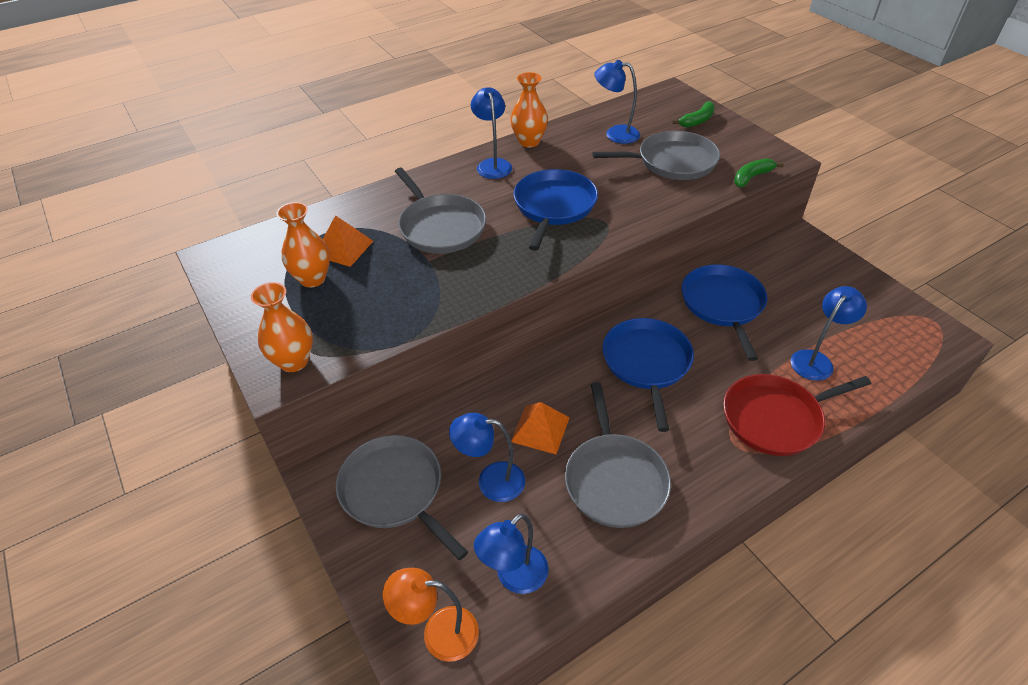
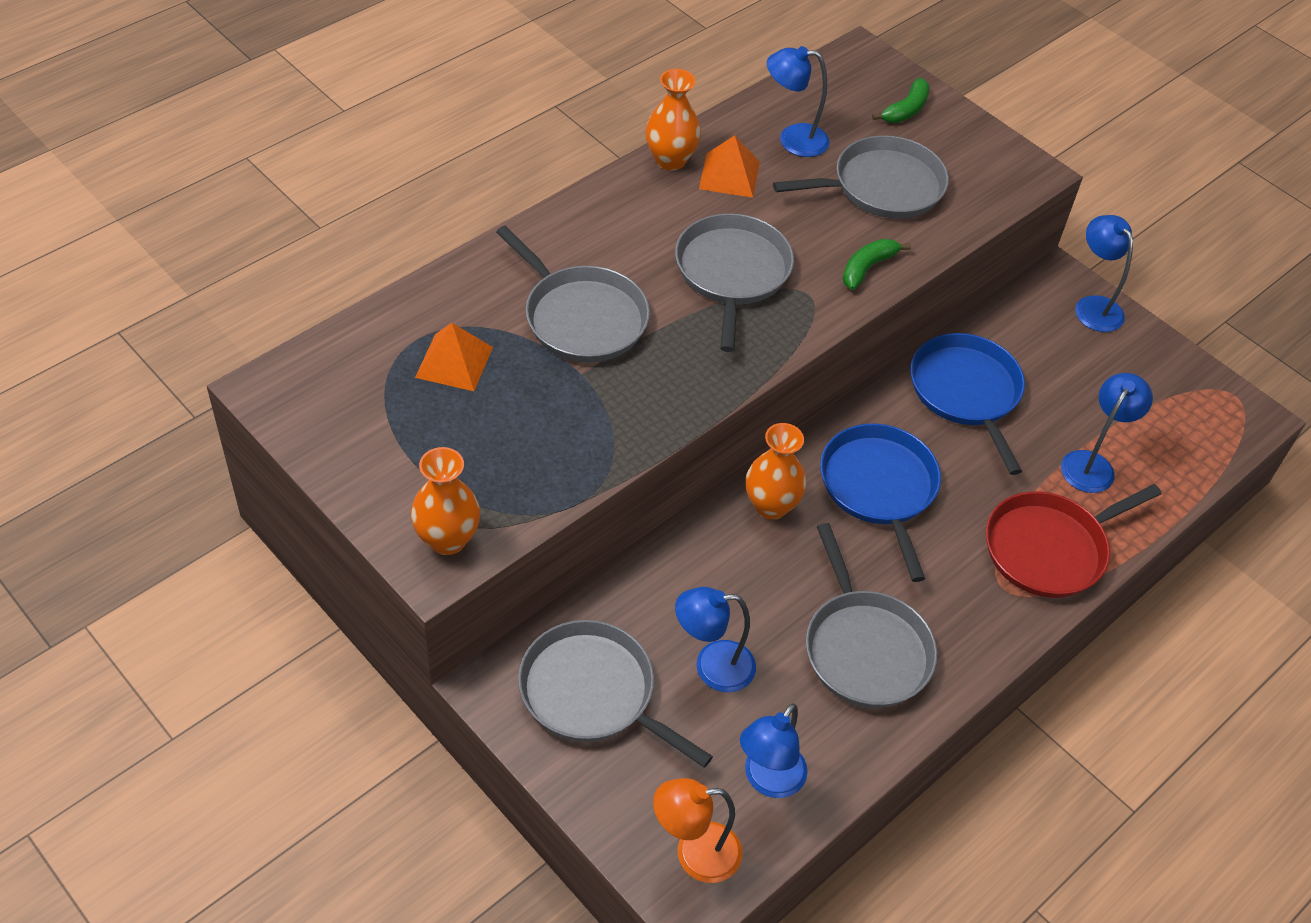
camera: 15 degrees left, 5 degrees up
(312, 279) = (427, 414): orange vase -> orange vase (771, 506)
(492, 164) = (627, 204): blue lamp -> blue lamp (1093, 306)
(540, 429) = (759, 592): orange pyramid -> orange pyramid (729, 175)
(553, 206) = (732, 273): blue pan -> grey pan
(751, 177) = (993, 207): green banana -> green banana (867, 268)

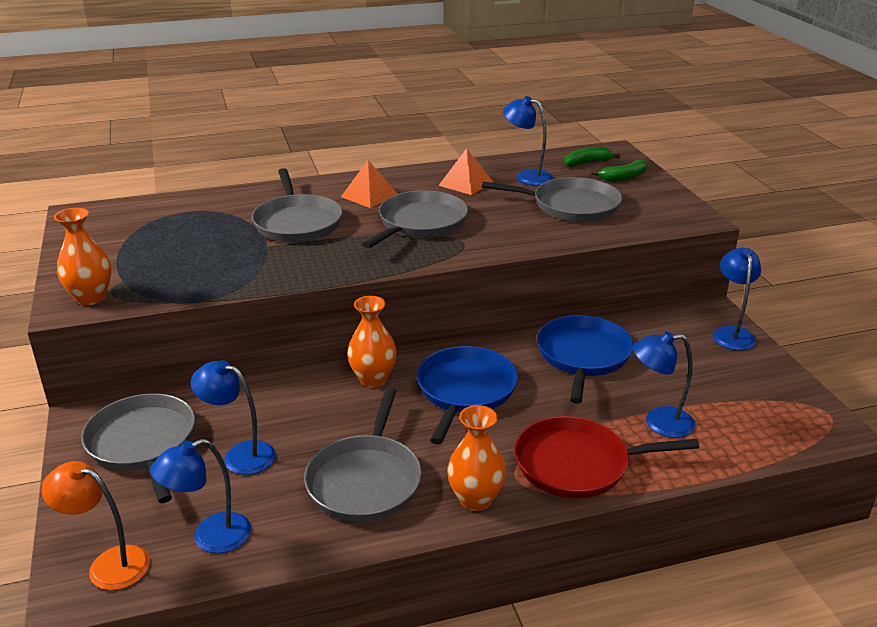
camera: 30 degrees right, 20 degrees down
(454, 362) = (196, 225): orange pyramid -> orange pyramid (369, 195)
(670, 160) = (433, 171): orange vase -> orange vase (475, 499)
(867, 268) = (521, 239): green banana -> green banana (587, 163)
(1092, 464) = (659, 422): blue lamp -> blue lamp turned 150 degrees counterclockwise

